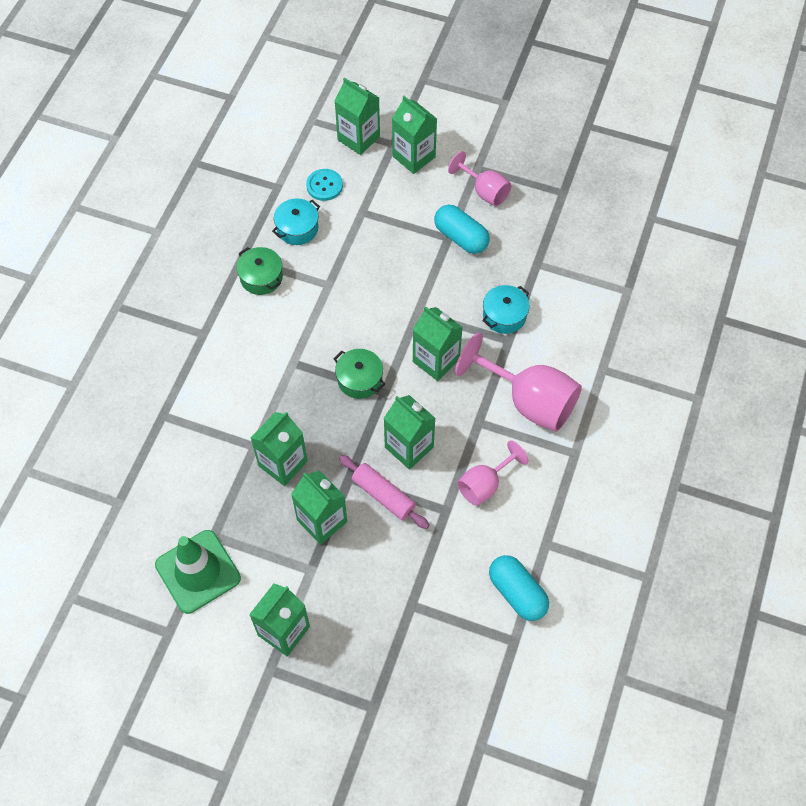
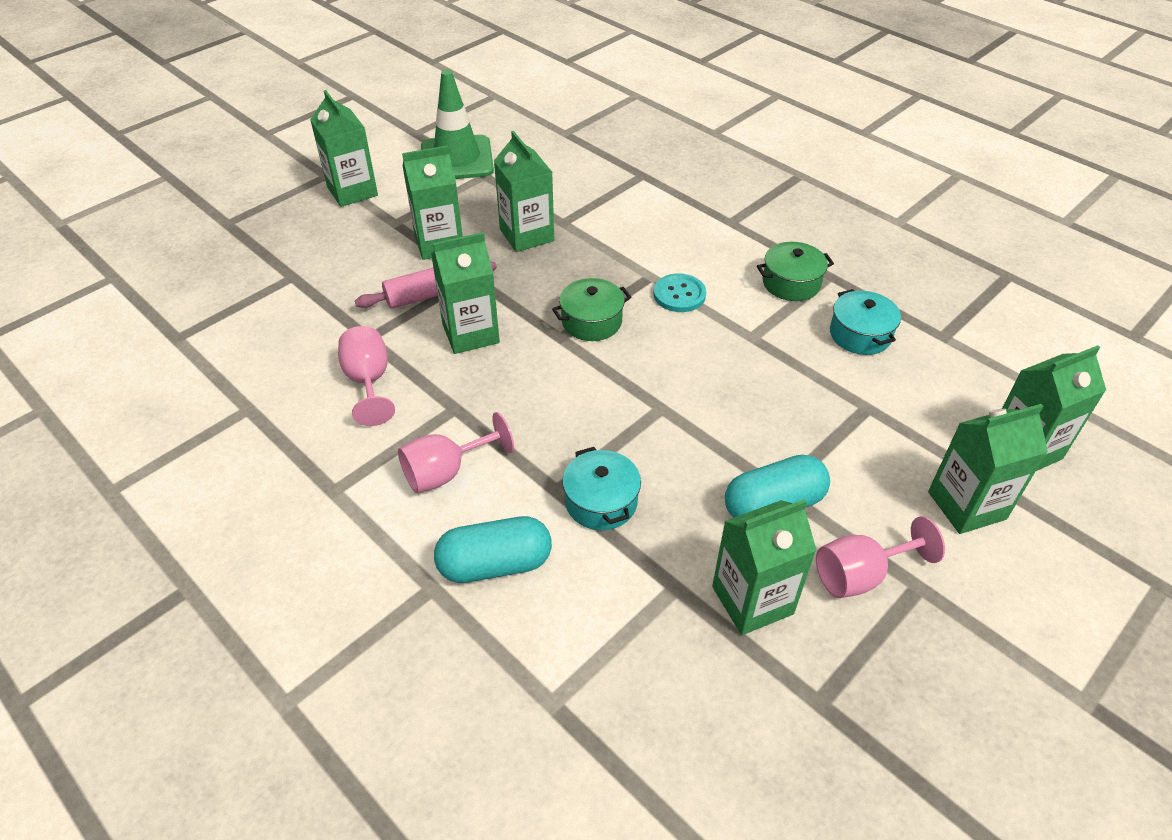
camera: 115 degrees right, 15 degrees down
(324, 186) = (931, 382): turquoise button -> turquoise button (679, 294)
(436, 360) = (573, 399): green carton -> green carton (752, 600)
(517, 593) = (220, 360): turquoise capsule -> turquoise capsule (495, 564)
(528, 401) = (446, 472): pink goblet -> pink goblet, size x0.58

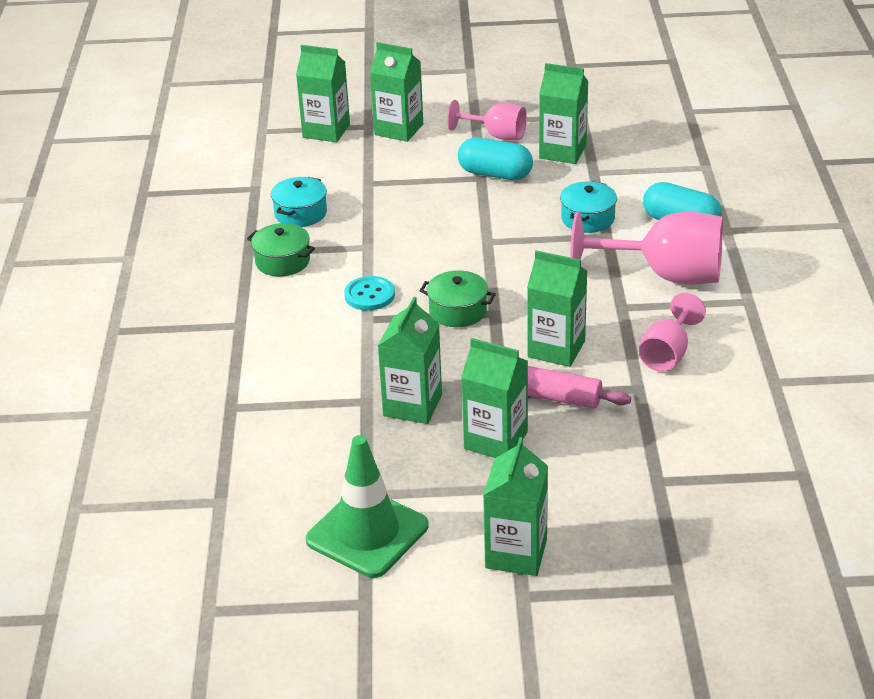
camera: 135 degrees left, 10 degrees down
(446, 472) = (665, 275): pink goblet -> pink goblet, size x1.72

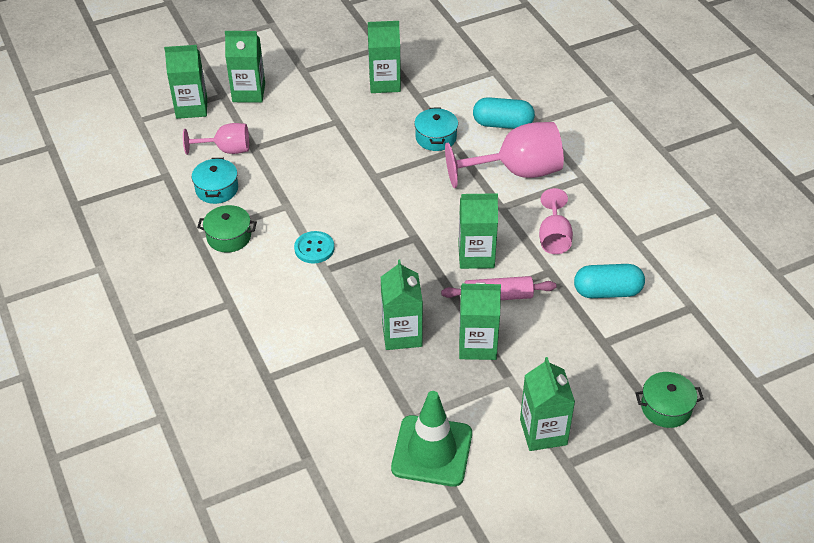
camera: 25 degrees left, 10 degrees up
(458, 311) = (388, 243): green pot -> green pot (666, 407)
(495, 174) = (346, 115): turquoise capsule -> turquoise capsule (607, 291)
(496, 135) = (327, 80): pink goblet -> pink goblet (226, 150)

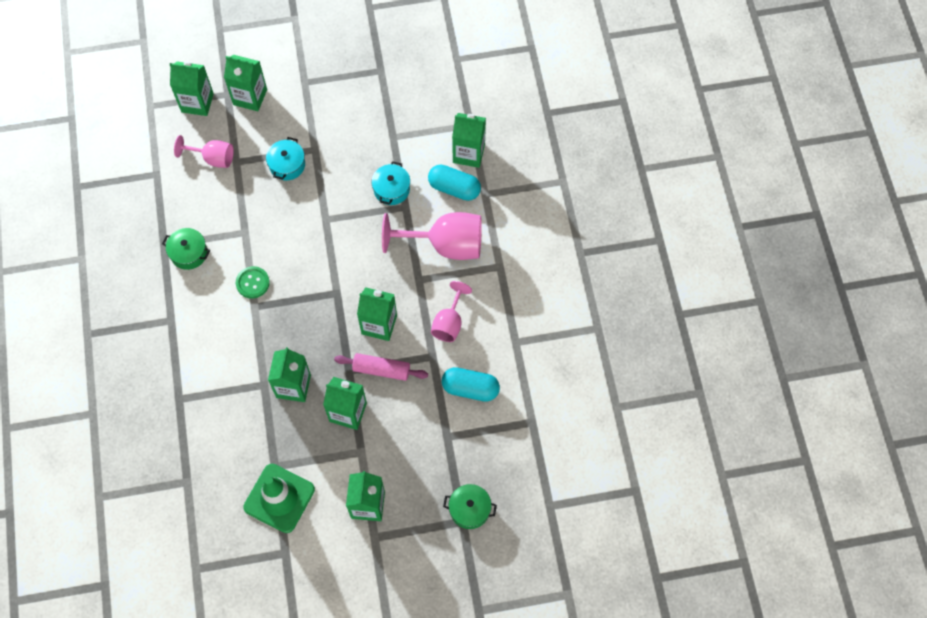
camera: 15 degrees right, 20 degrees up
(217, 189) = (193, 200): turquoise pot -> turquoise pot (287, 165)
(314, 248) = (252, 283): turquoise button -> green button
(385, 83) = (370, 115): green carton -> green carton (468, 153)

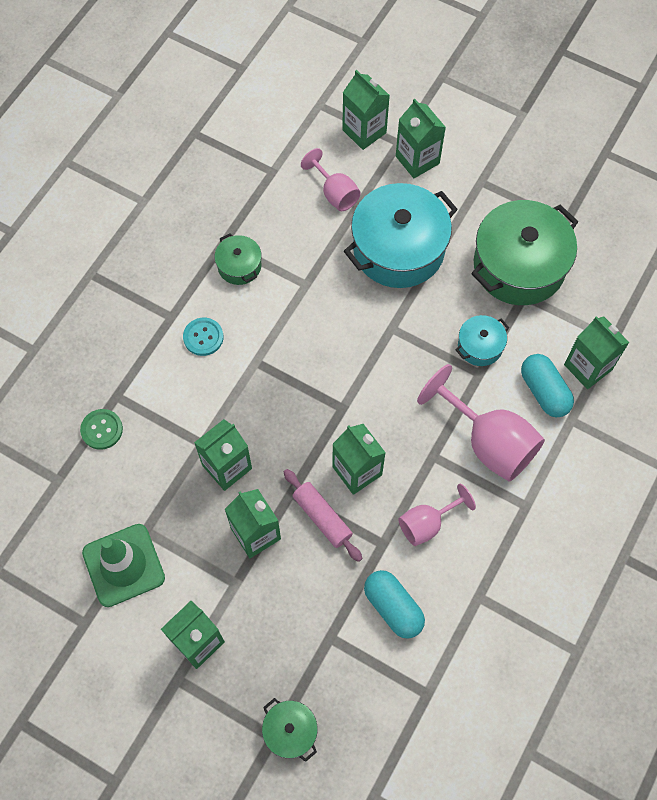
camera: 40 degrees right, 0 degrees up
(205, 317) = (203, 337): none -> turquoise button
(252, 283) = (273, 338): green button -> green button (102, 430)
(287, 165) = (398, 249): turquoise pot -> turquoise pot, size x2.11
(374, 120) = (519, 266): none -> green pot

